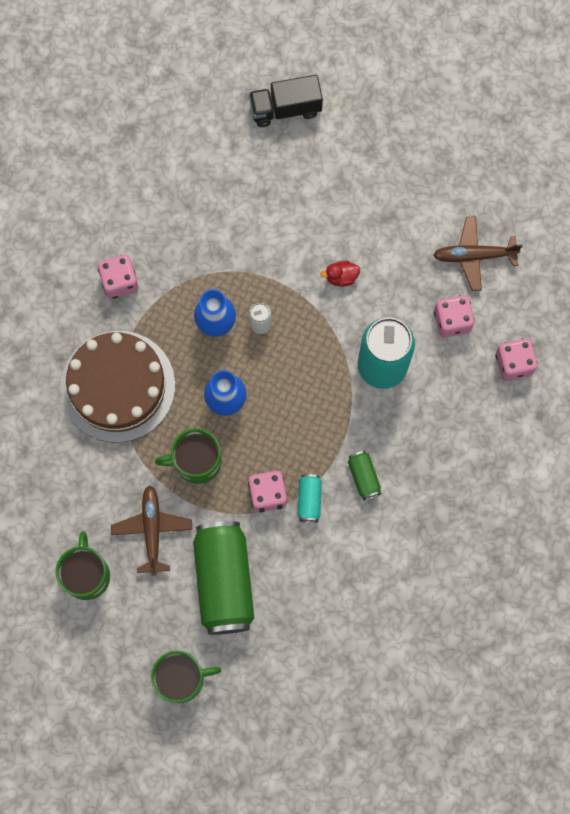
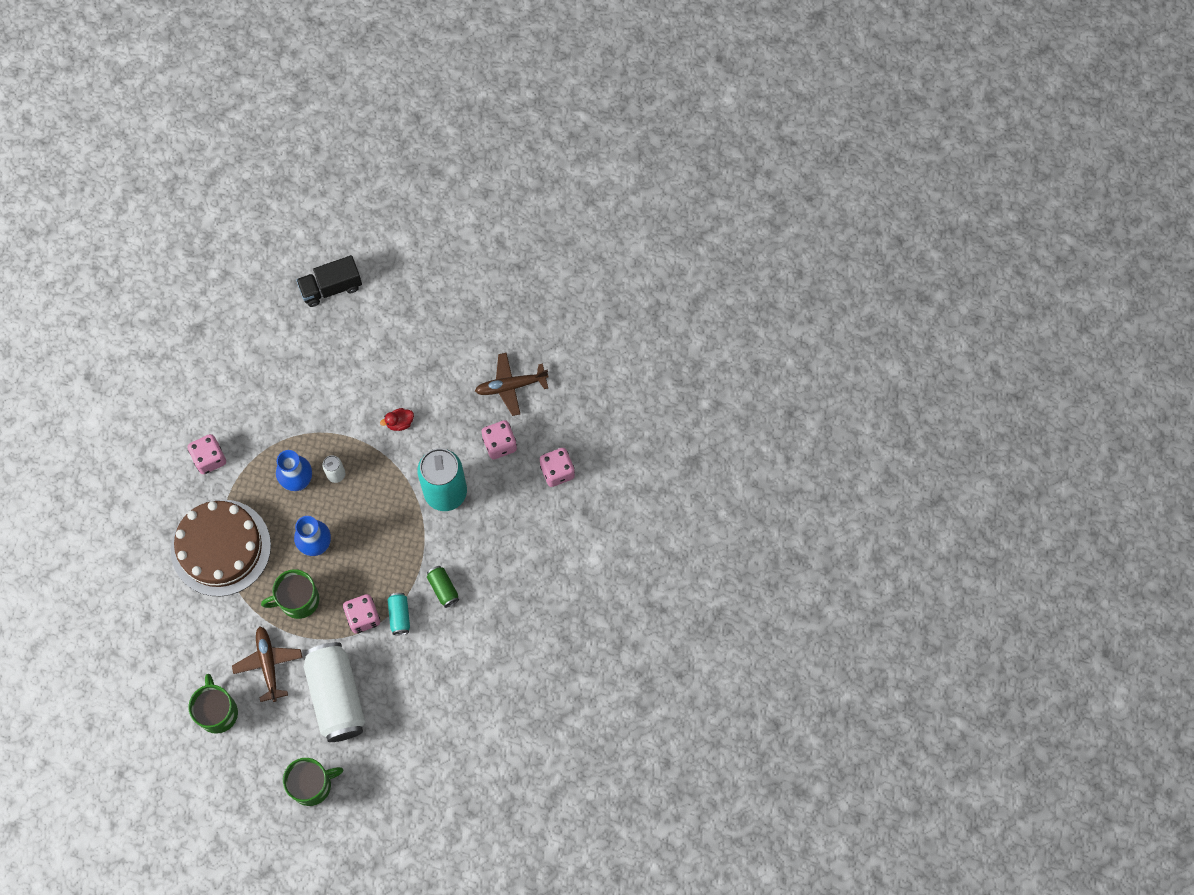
camera: 10 degrees left, 5 degrees down
(224, 581) = (336, 696): green can -> white can

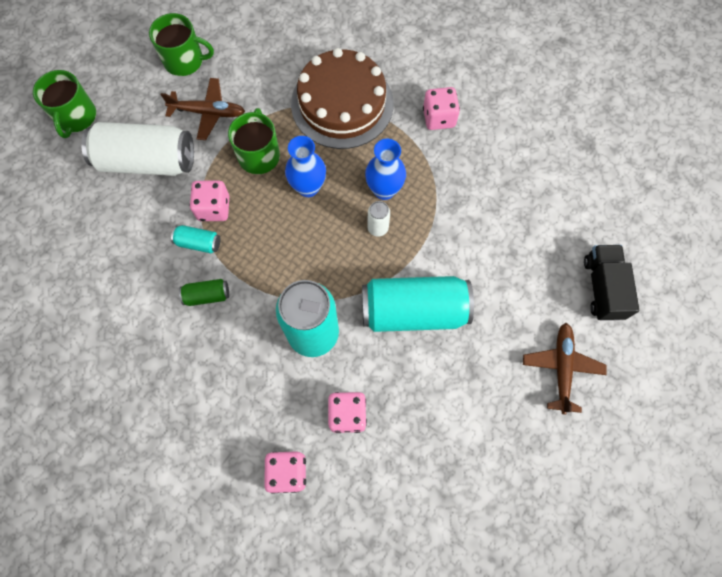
camera: 110 degrees right, 0 degrees up
(399, 423) = (413, 310): red duck -> turquoise can
(511, 386) = (416, 454): brown plane -> brown plane (561, 368)

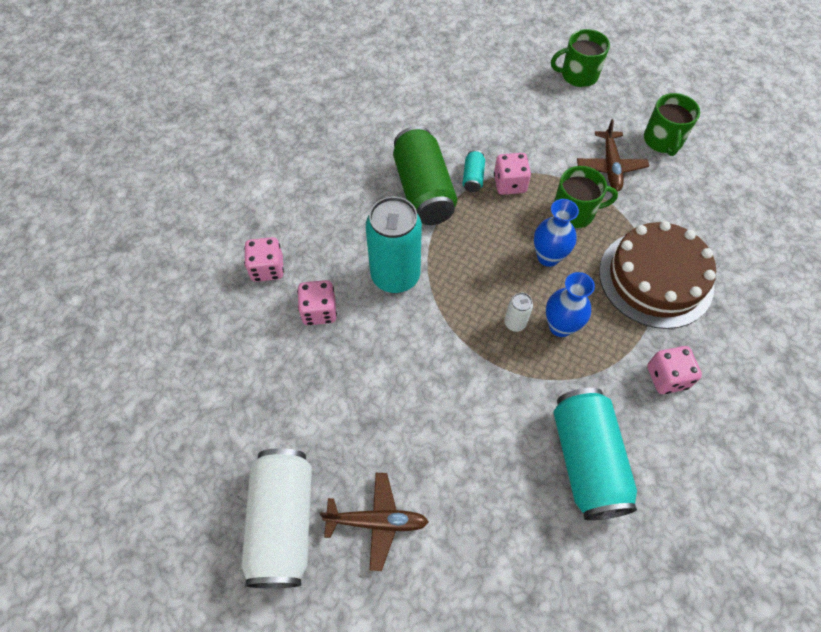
camera: 85 degrees right, 10 degrees down
(147, 161) = (546, 129): white can -> white can (283, 523)
(207, 295) = (423, 190): green can -> green can, size x2.28
(413, 310) = (428, 363): turquoise can -> turquoise can (587, 460)
(603, 288) = (480, 576): black truck -> none

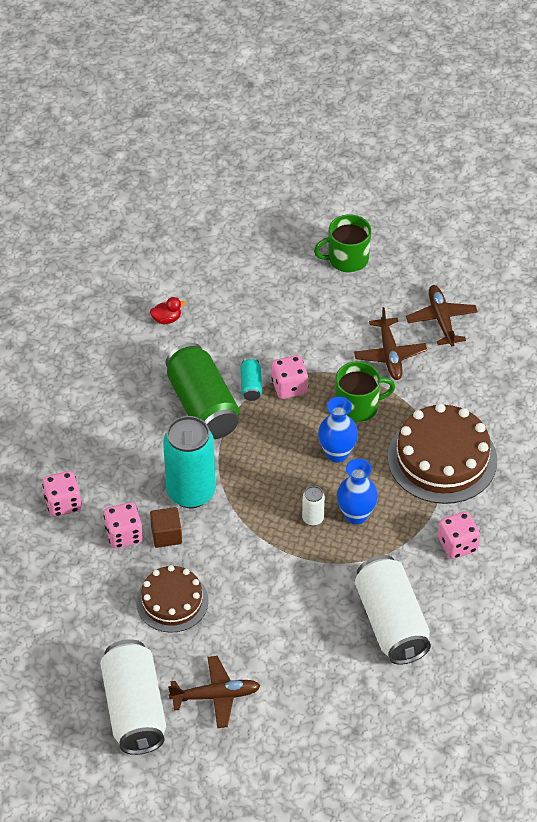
camera: 10 degrees left, 10 degrees down
(352, 394) = (172, 601): none -> brown cake
(362, 318) = (166, 535): none -> brown cube
(405, 106) = (167, 319): none -> red duck
(587, 460) = (391, 622): turquoise can -> white can
(663, 141) = (441, 320): green mug -> brown plane

